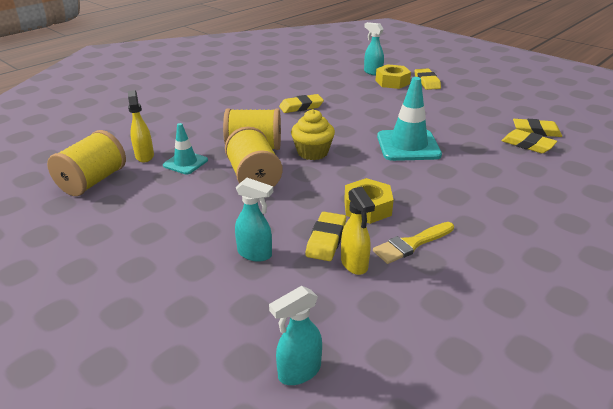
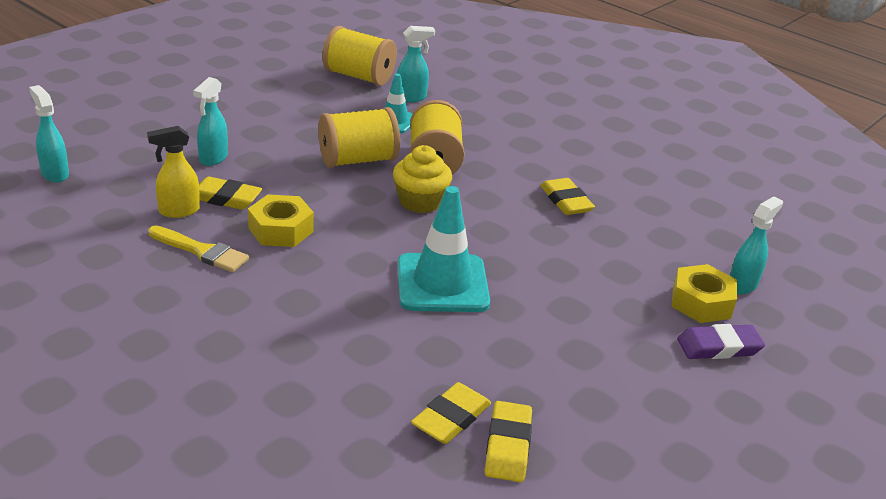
camera: 85 degrees right, 0 degrees up
(144, 156) = (411, 98): yellow spray bottle -> turquoise spray bottle
(411, 244) = (201, 251): yellow brush -> yellow brush turned 150 degrees clockwise
(427, 82) = (719, 347): yellow eraser -> purple eraser

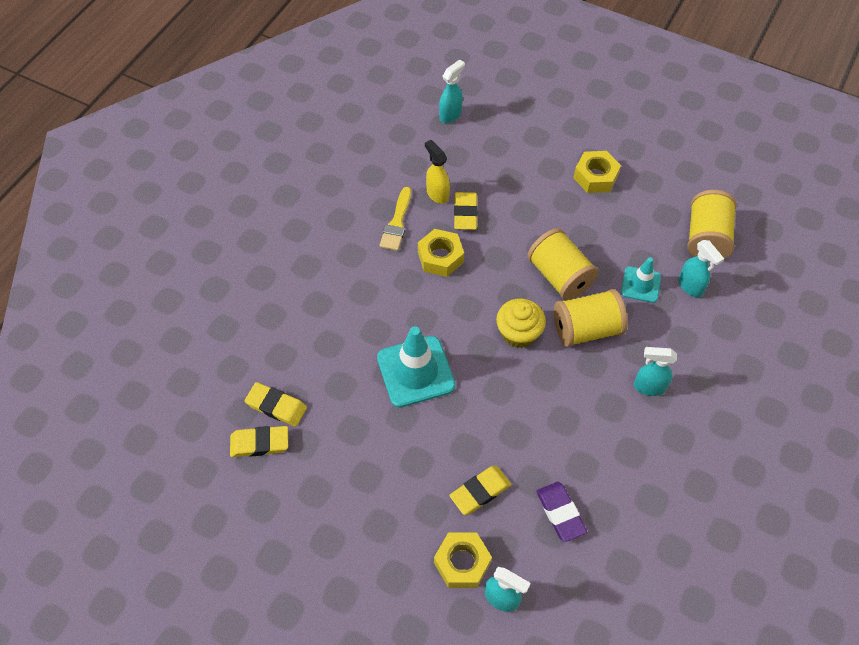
camera: 80 degrees right, 25 degrees up
(213, 158) = (514, 188): turquoise spray bottle -> turquoise spray bottle (648, 387)
(238, 109) = (595, 177): none -> yellow nut
(566, 201) = (572, 440): yellow eraser -> yellow eraser (480, 491)
(719, 347) = (406, 578): purple eraser -> purple eraser (560, 513)

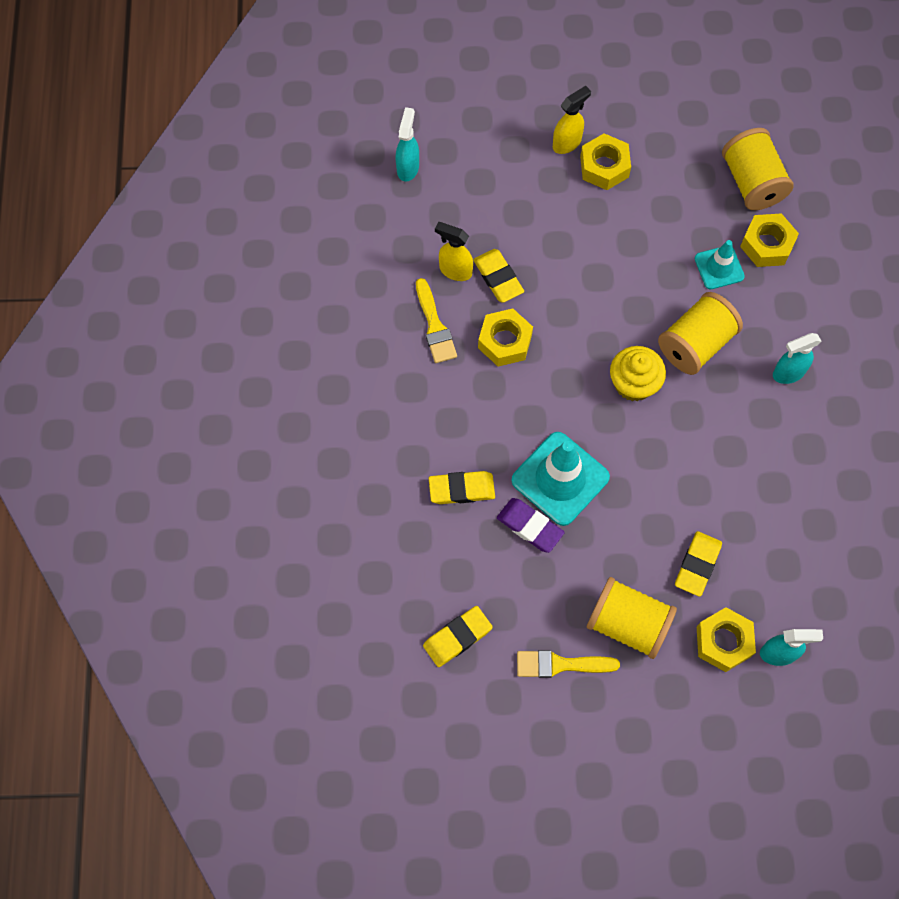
camera: 30 degrees left, 10 degrees up
(276, 406) = (447, 591): yellow eraser -> yellow eraser (461, 489)
(322, 507) = (560, 664): none -> yellow brush
(560, 276) = (636, 300): yellow spool -> yellow spool (628, 624)
(560, 513) = (781, 544): purple eraser -> purple eraser (530, 526)
(578, 149) = (567, 143): none -> yellow spray bottle
(690, 287) = (767, 245): turquoise spray bottle -> yellow nut

